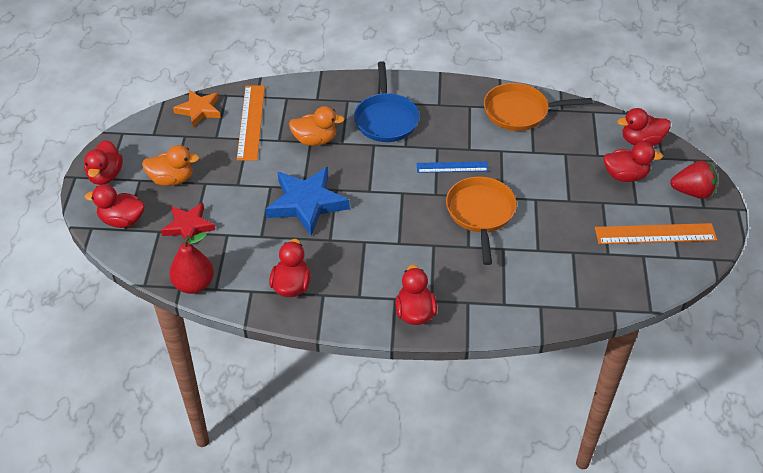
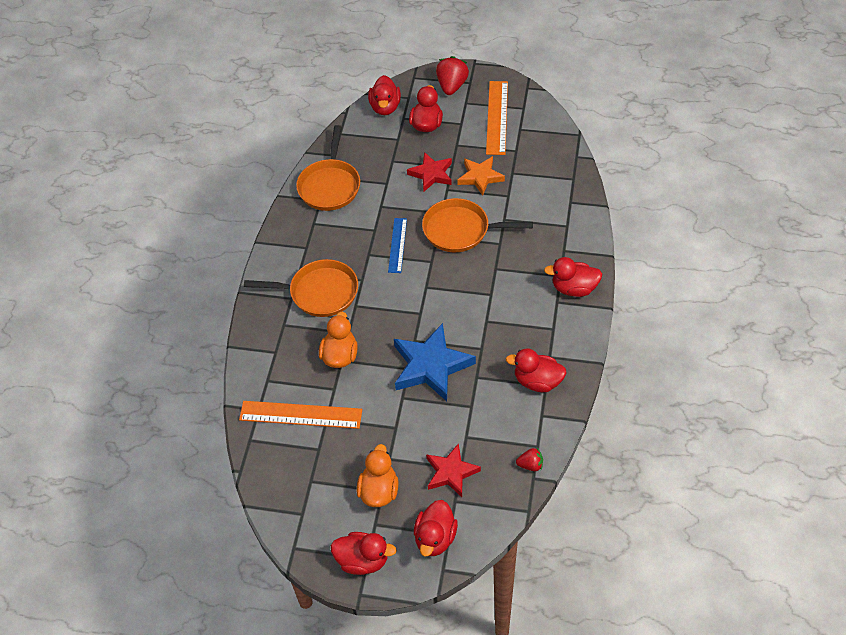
camera: 80 degrees left, 5 degrees up
(194, 284) = (530, 465): red pear -> red strawberry
(199, 110) = (270, 467): orange star -> orange star (480, 177)
(386, 119) = (319, 292): blue pan -> orange pan
(554, 185) = (431, 174): none -> red star

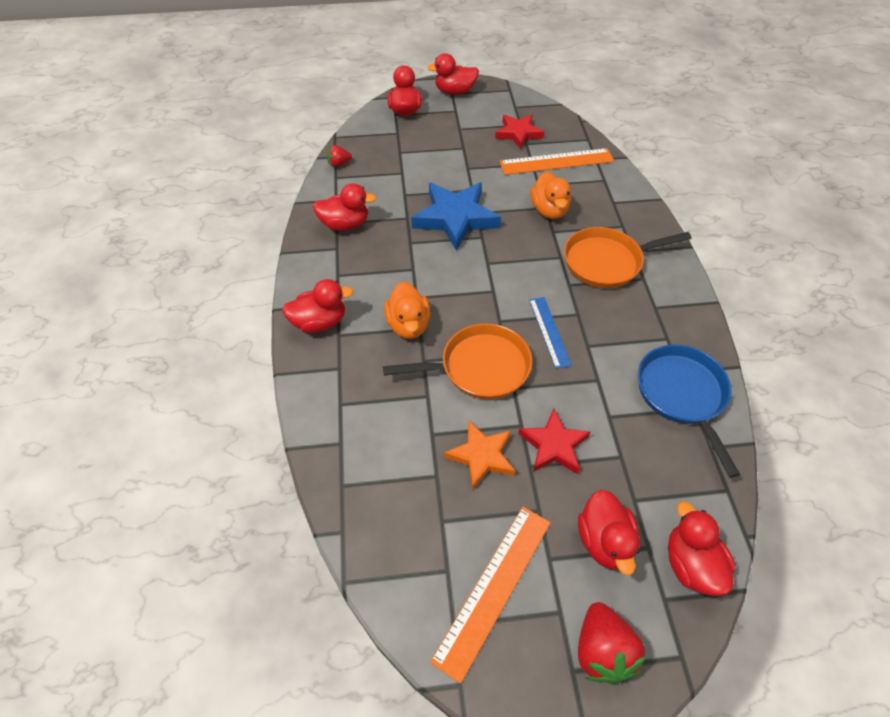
camera: 160 degrees right, 0 degrees up
(330, 185) = (682, 395): orange pan -> blue pan
(379, 491) = (461, 128): orange duck -> orange duck (408, 325)
(451, 472) = (406, 148): red star -> red star (518, 133)
(497, 117) = (493, 588): orange ruler -> orange ruler turned 45 degrees clockwise

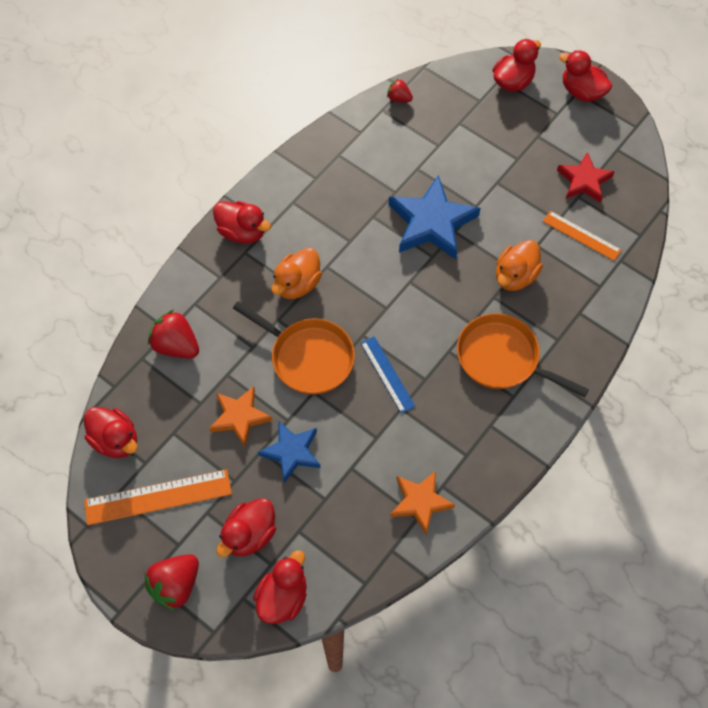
camera: 45 degrees right, 10 degrees up
(345, 224) = (343, 162): red duck -> red duck (115, 440)
(361, 448) = (176, 345): none -> red strawberry
(549, 331) = (387, 374): blue ruler -> blue ruler turned 60 degrees counterclockwise
(554, 445) = (291, 452): red star -> blue star
(556, 161) = (581, 235): orange ruler -> orange ruler, size x0.63
(682, 395) = (420, 502): blue pan -> orange star

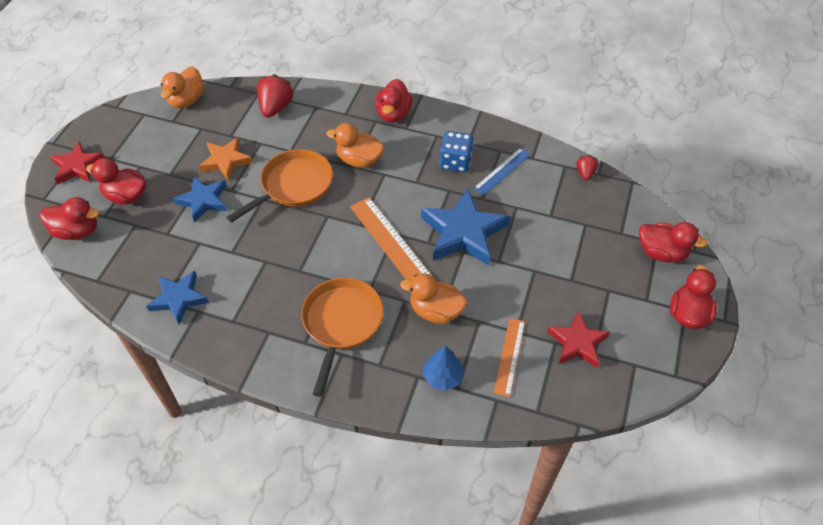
camera: 70 degrees right, 10 degrees down
(115, 440) = (186, 100): red duck -> orange duck
(158, 497) = (146, 136): orange ruler -> orange ruler (391, 243)
(176, 585) = (77, 166): red strawberry -> red star
(308, 357) = (293, 186): orange pan -> orange pan turned 150 degrees counterclockwise
(338, 198) = (456, 162): none -> blue dice
(387, 374) = (295, 242): blue ruler -> blue ruler (502, 171)
(420, 502) = (179, 299): orange star -> blue star
(586, 293) = (443, 376): none -> blue tree

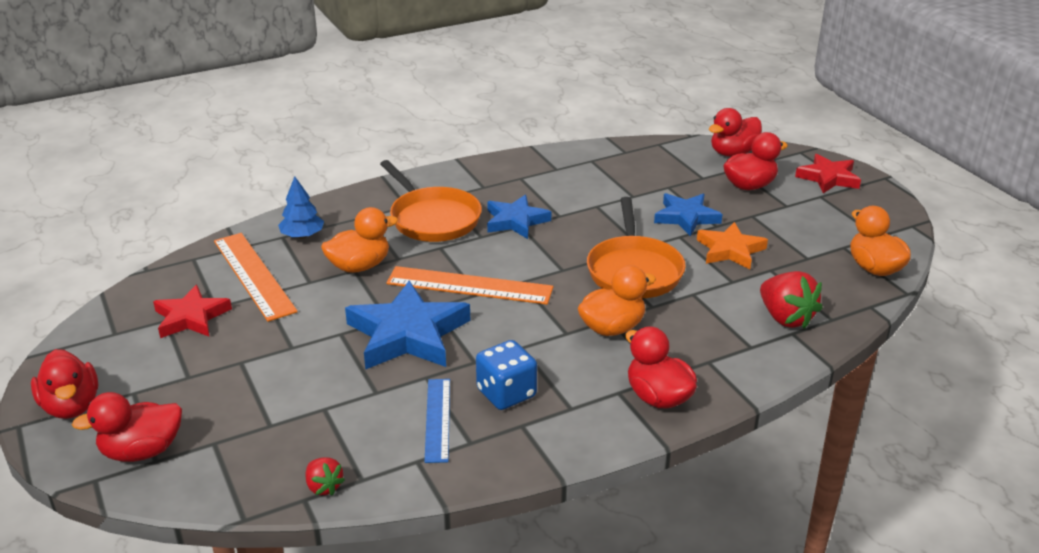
camera: 135 degrees right, 20 degrees down
(179, 299) = (582, 166): blue star -> blue star (515, 221)
(509, 356) = (253, 275): orange ruler -> orange ruler, size x1.58

